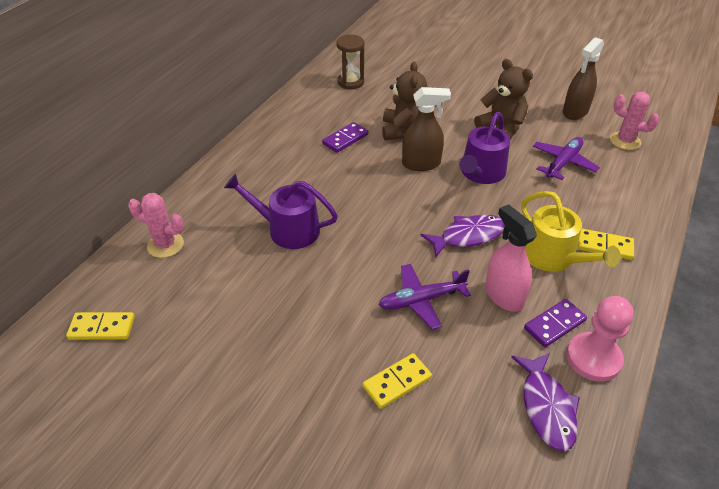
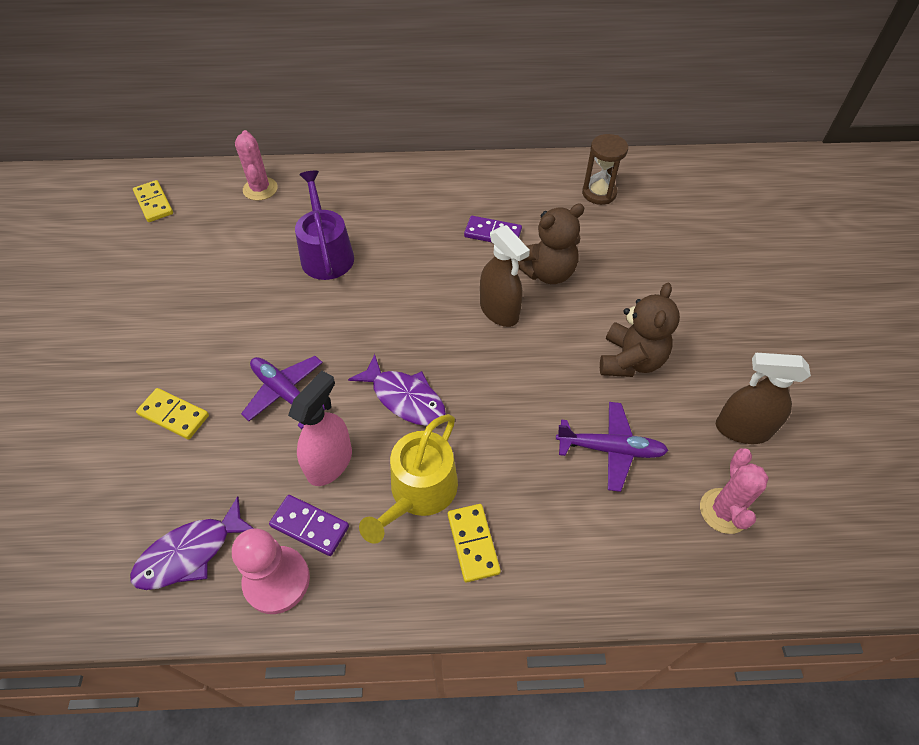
camera: 60 degrees right, 10 degrees up
(481, 173) = (524, 371): purple watering can -> none

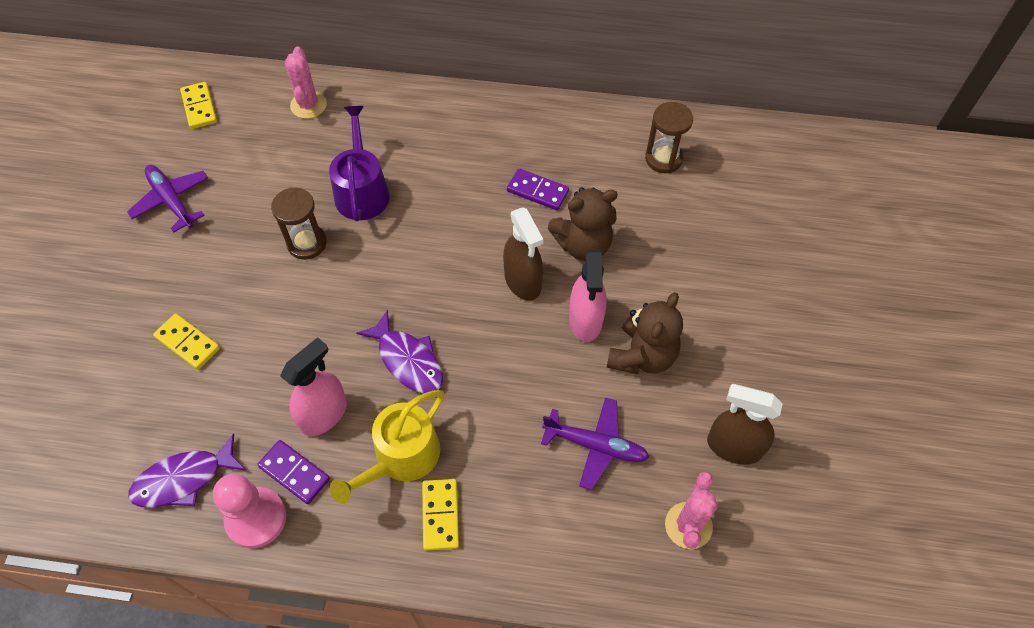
camera: 10 degrees right, 5 degrees up
(281, 306) = (307, 243): none -> brown hourglass
(286, 394) = (296, 338): purple plane -> purple plane (172, 201)
(568, 337) = (585, 320): none -> pink spray bottle

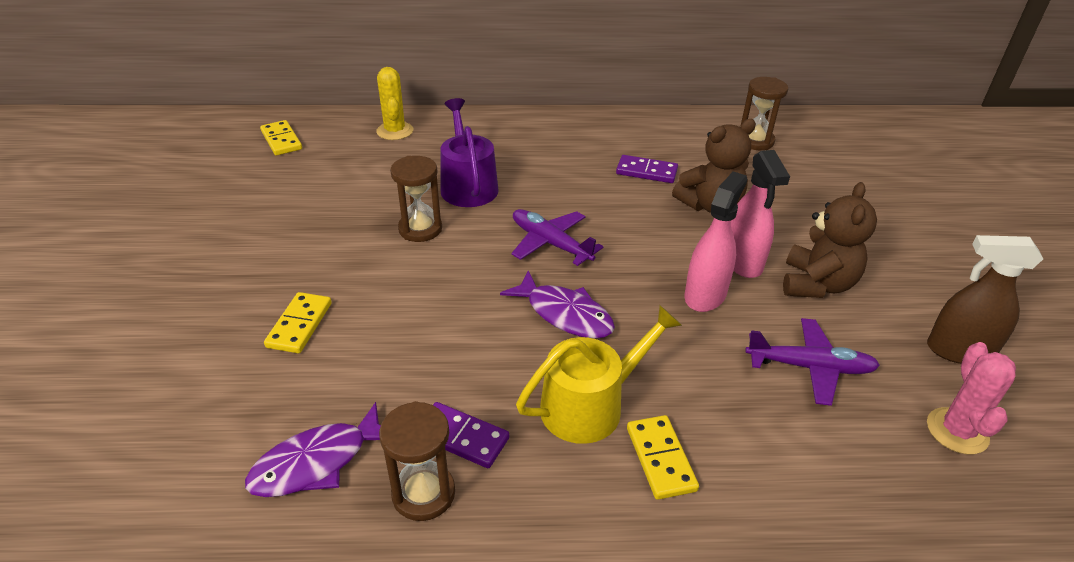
camera: 10 degrees left, 20 degrees down
(172, 201) = (262, 209): purple plane -> purple plane (551, 243)
(188, 343) = (300, 325): yellow domino -> yellow domino turned 75 degrees clockwise
(256, 518) = (423, 493): pink pawn -> brown hourglass
(308, 105) = (395, 131): pink cactus -> yellow cactus
(324, 414) = (482, 374): pink spray bottle -> pink spray bottle (705, 295)
(401, 457) = (590, 405): yellow watering can -> yellow watering can turned 150 degrees counterclockwise
(523, 281) = (662, 238): brown spray bottle -> none

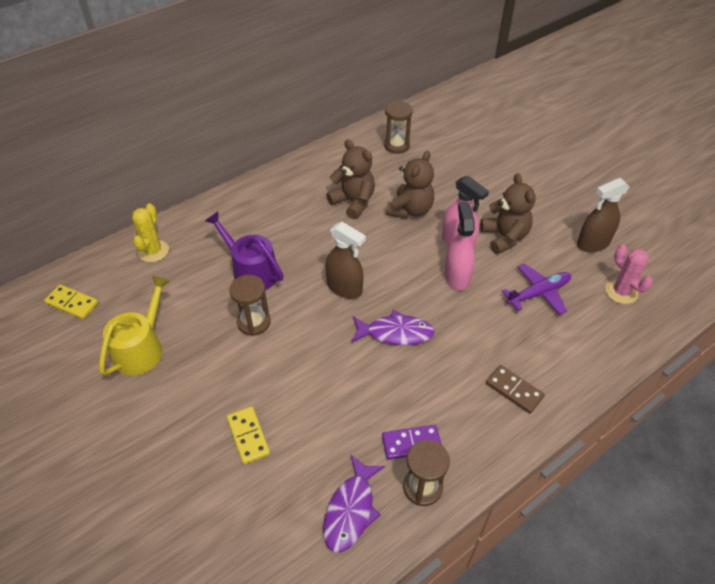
camera: 35 degrees left, 10 degrees up
(395, 131) = (153, 251): yellow cactus -> yellow cactus turned 60 degrees clockwise
(551, 243) = (344, 288): purple plane -> brown spray bottle
(590, 405) = (457, 382): yellow watering can -> yellow watering can (141, 348)
(646, 172) = (353, 202): purple domino -> brown teddy bear
(660, 459) = (514, 390): yellow domino -> brown domino

